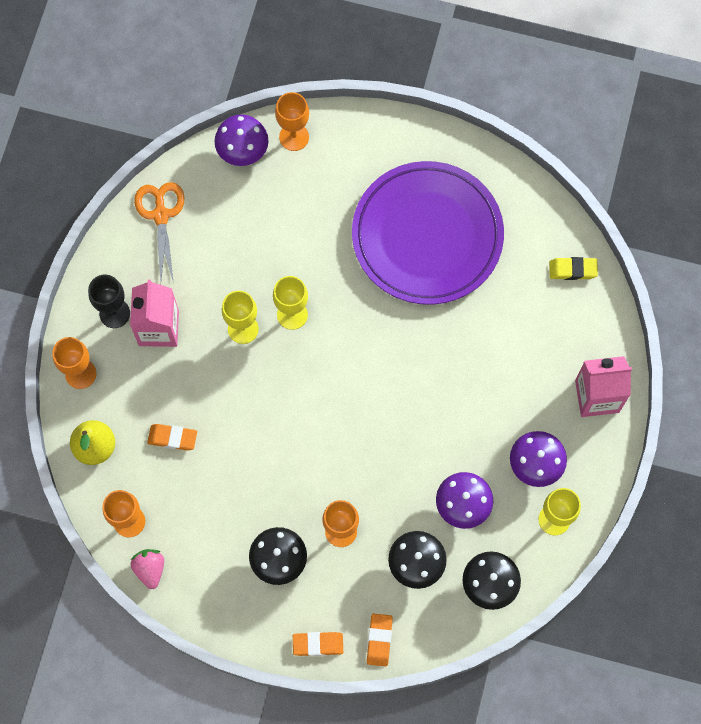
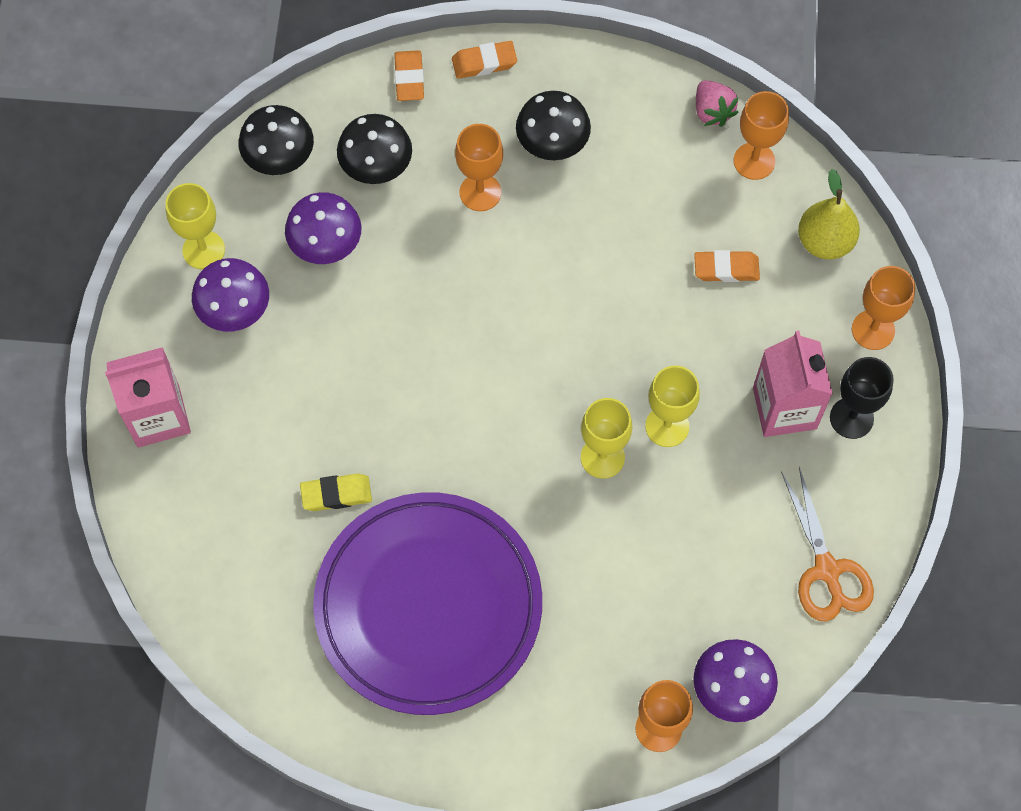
camera: 170 degrees right, 5 degrees down
(572, 270) = (207, 590): yellow eraser -> yellow eraser (336, 494)

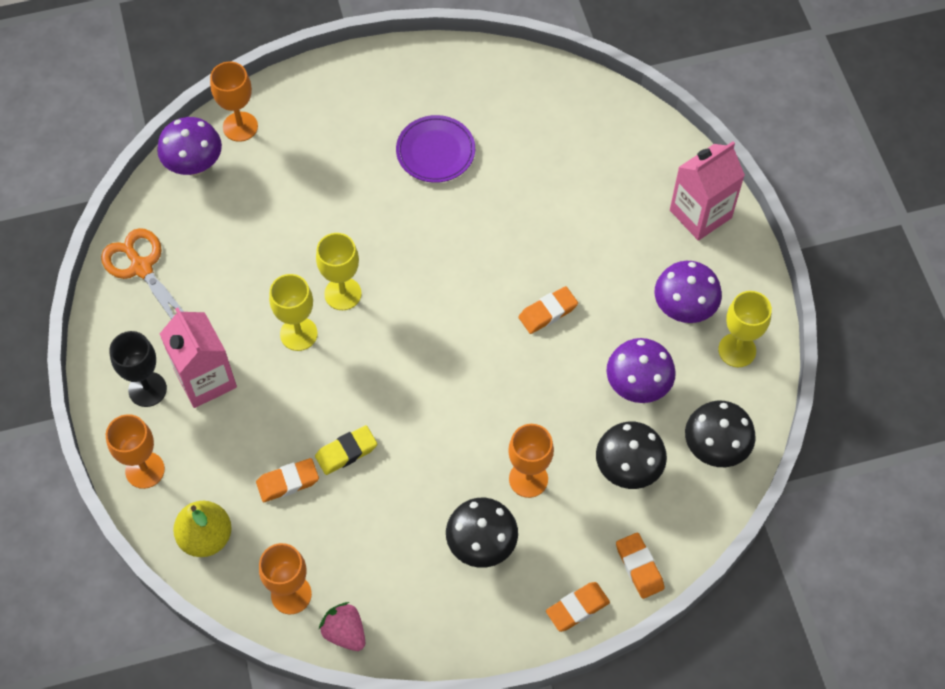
camera: 160 degrees right, 5 degrees down
(336, 494) = (537, 203): yellow eraser -> yellow eraser (346, 452)
(383, 358) = (548, 312): none -> orange eraser
(428, 606) = (435, 151): purple plate -> purple plate, size x0.45

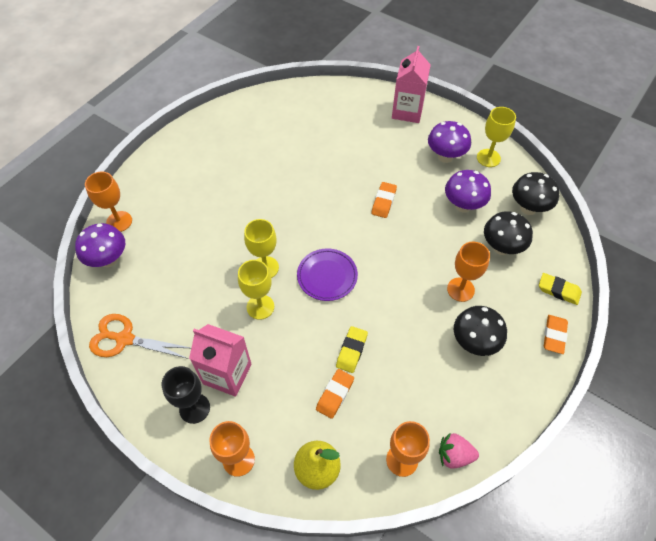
camera: 40 degrees left, 5 degrees down
(435, 151) = (247, 165): purple plate -> purple plate (327, 276)
(639, 567) = (558, 290): orange eraser -> yellow eraser

